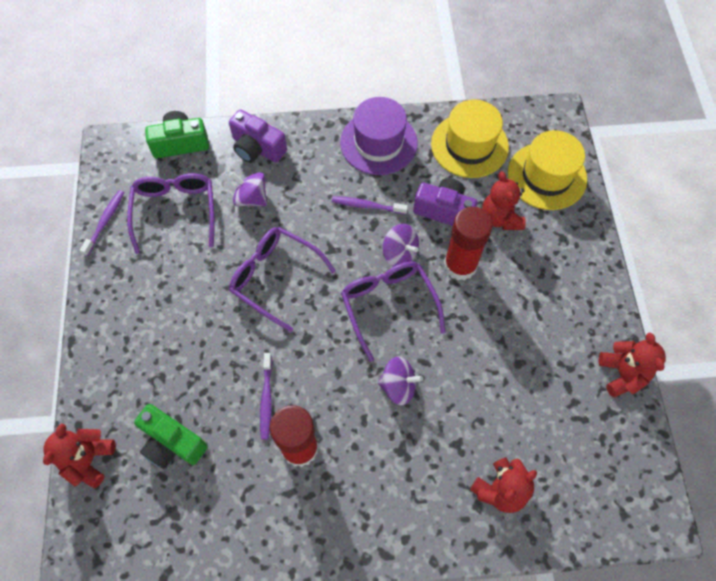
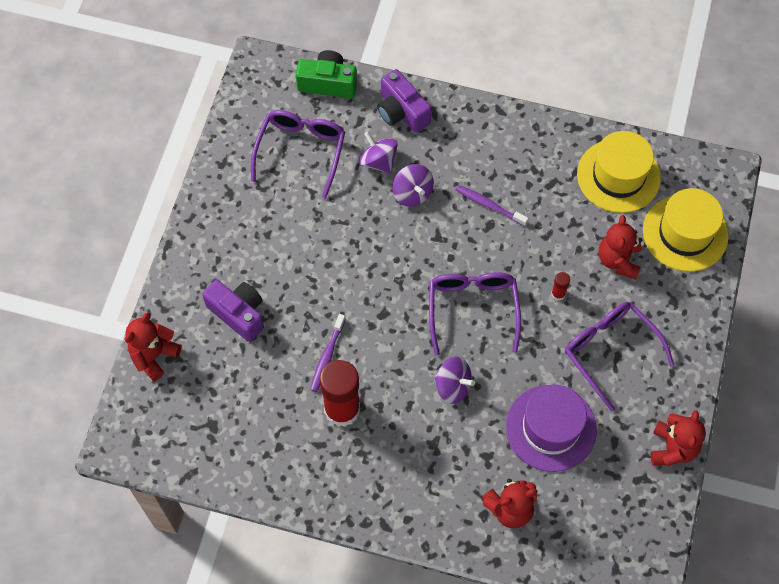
camera: 20 degrees right, 0 degrees up
(105, 222) = (231, 140): purple toothbrush -> none
(172, 443) = (230, 366): green camera -> none
(275, 278) = (374, 247): purple glasses -> purple glasses (610, 351)
(378, 143) = (526, 144): purple hat -> purple hat (550, 428)
(399, 253) = (503, 263): purple spinning top -> purple spinning top (412, 193)
(444, 210) = (564, 235): purple camera -> purple camera (238, 314)
(460, 265) = (558, 294): red glue stick -> red glue stick, size x0.42

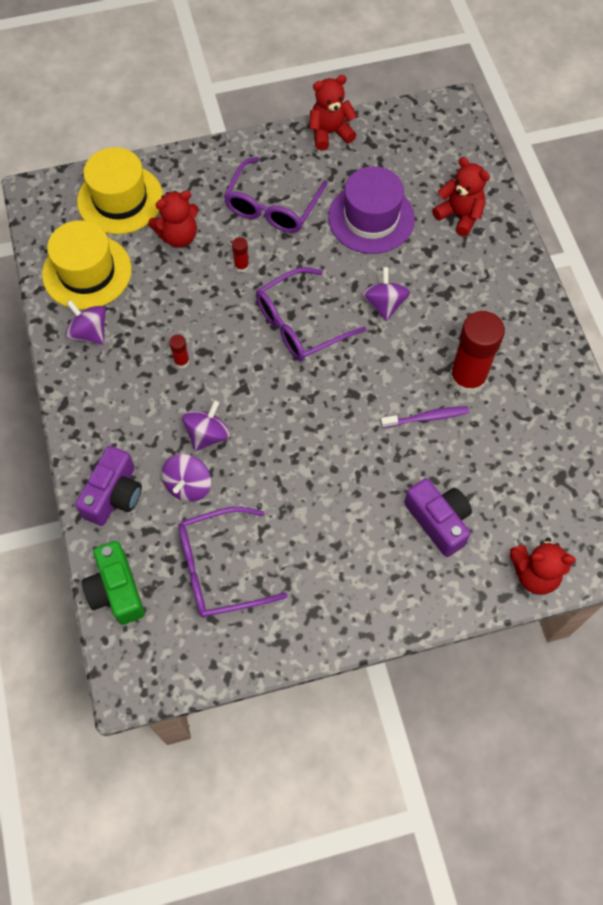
camera: 120 degrees left, 0 degrees up
(238, 314) = (438, 521): purple camera -> purple camera turned 135 degrees clockwise
(489, 205) = (181, 361): purple toothbrush -> red glue stick
(555, 153) = (89, 333): none -> purple spinning top

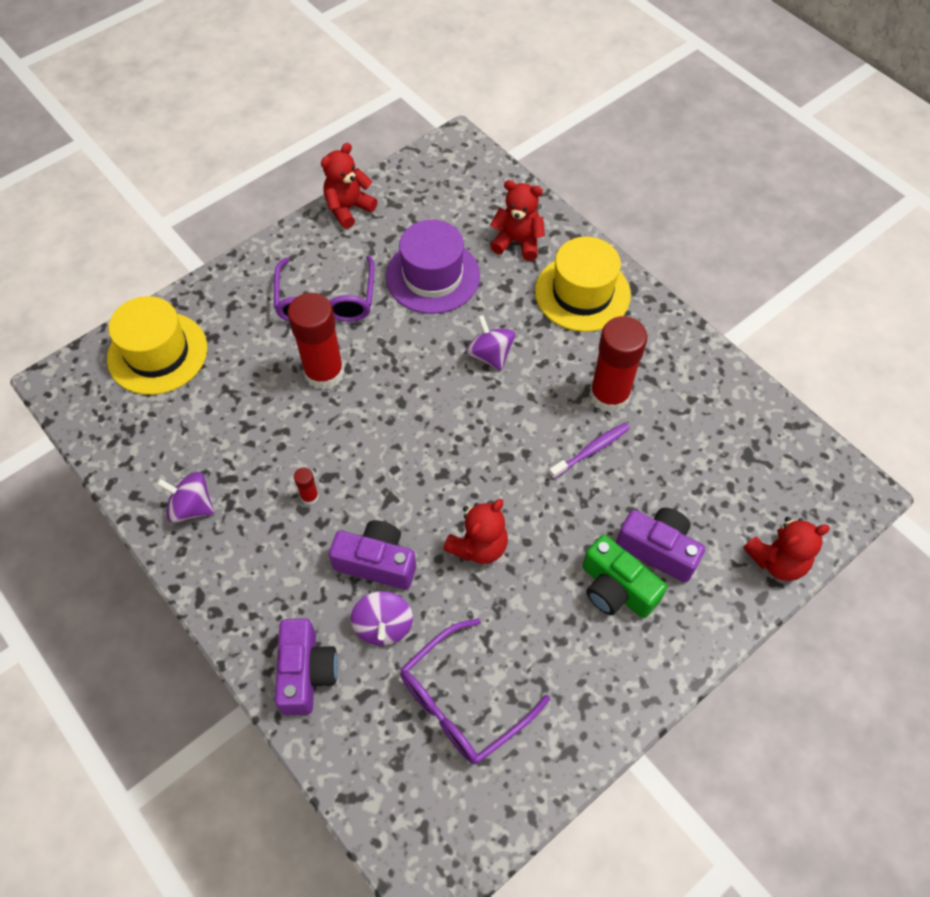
camera: 25 degrees left, 5 degrees down
(87, 272) = (157, 443): yellow hat -> yellow hat (582, 293)
(116, 590) = (362, 779): green camera -> green camera (616, 589)
(178, 236) = (241, 367): red teddy bear -> red teddy bear (478, 546)
(207, 434) = (377, 562): purple spinning top -> purple camera
(241, 266) = (324, 373): red glue stick -> red glue stick, size x2.40
(300, 324) = (415, 408): purple glasses -> none

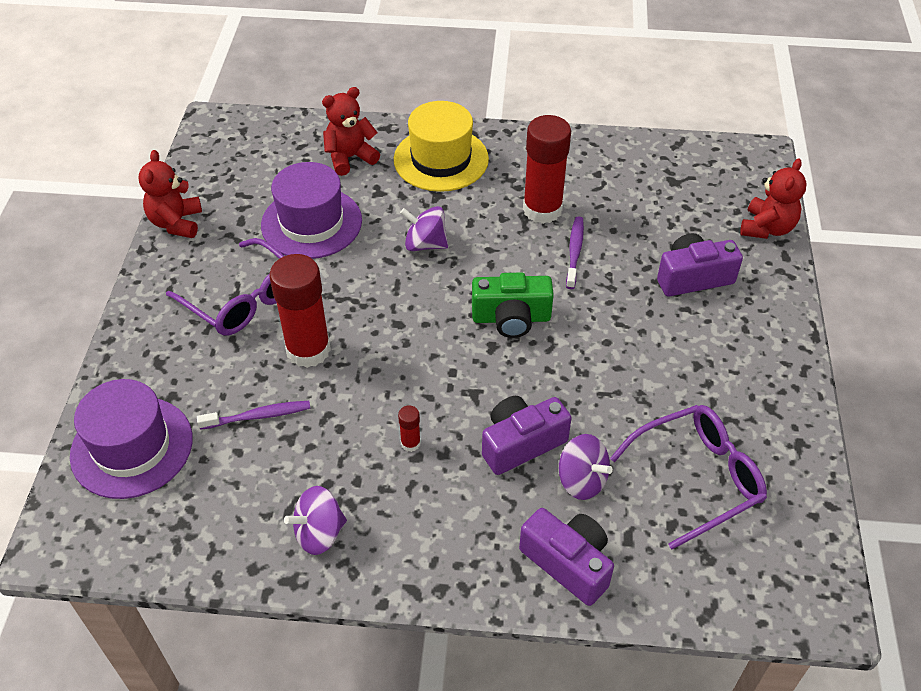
camera: 45 degrees left, 10 degrees down
(157, 353) = (132, 447): yellow hat -> purple hat
(245, 394) = (258, 416): none -> purple toothbrush
(462, 701) = (697, 478): purple glasses -> purple glasses turned 120 degrees counterclockwise
(478, 546) = (578, 371): red teddy bear -> none
(616, 589) = (699, 322): green camera -> green camera (511, 318)

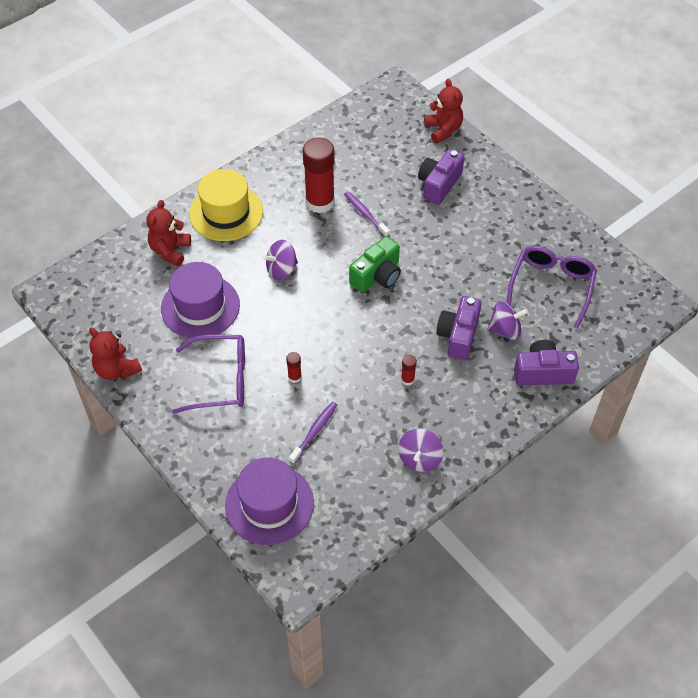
camera: 45 degrees left, 5 degrees up
(308, 350) = (294, 377): red glue stick -> red glue stick, size x0.42

